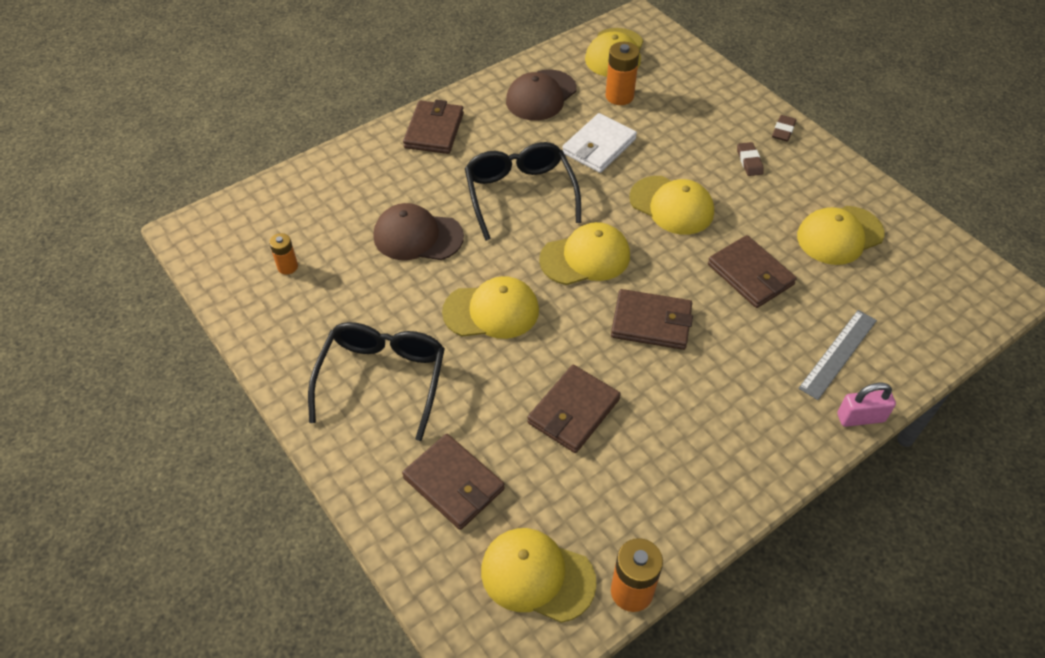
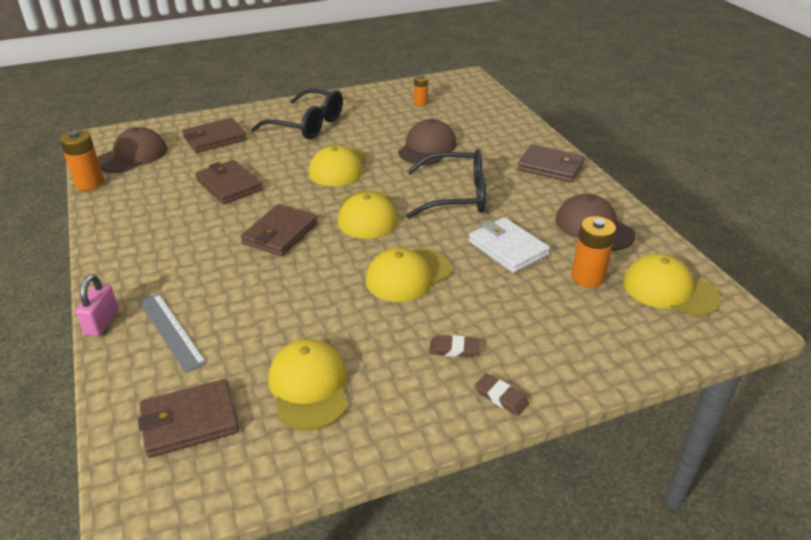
camera: 105 degrees right, 15 degrees down
(537, 576) = (132, 156): yellow cap -> brown cap
(750, 275) = (295, 302): brown wallet -> brown wallet (189, 421)

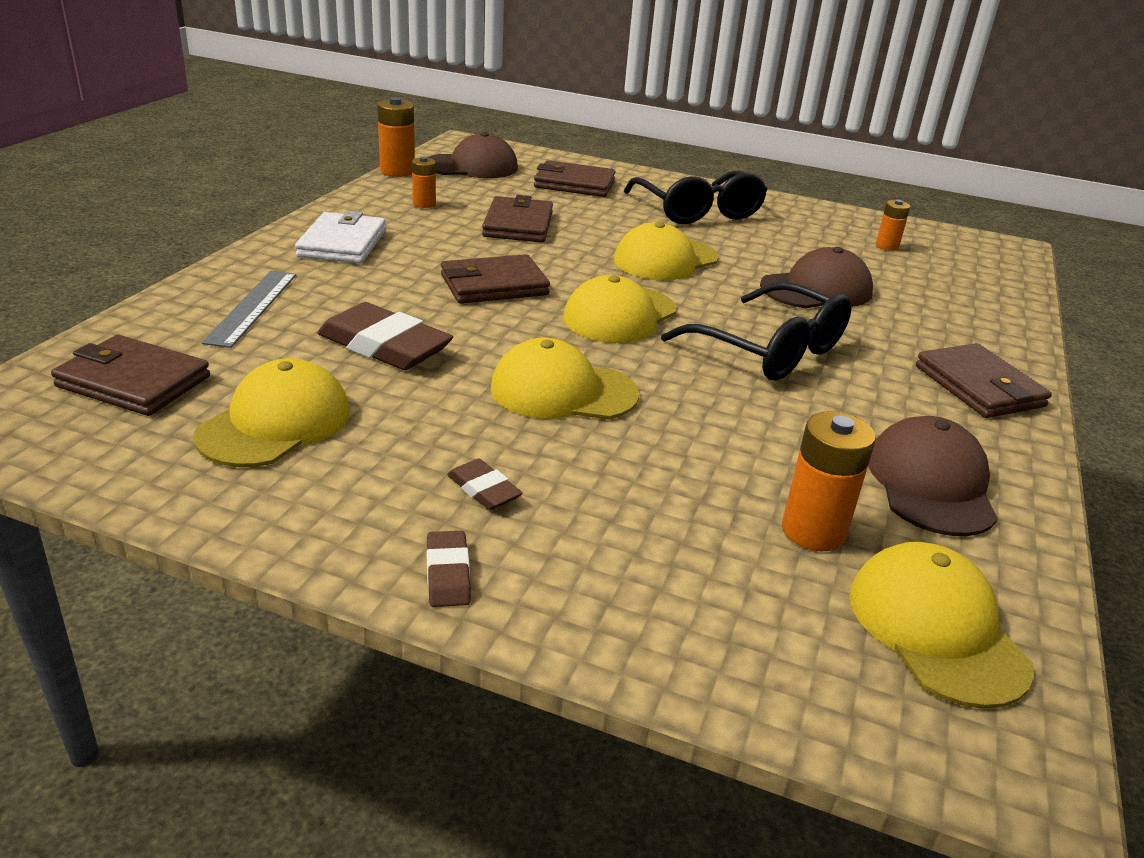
camera: 40 degrees right, 5 degrees down
(102, 322) = (216, 270): pink padlock -> none
(149, 200) = (424, 204): none -> orange battery
(286, 306) = (384, 346): none -> brown eraser
(508, 248) = (746, 435): white wallet -> white wallet (343, 243)

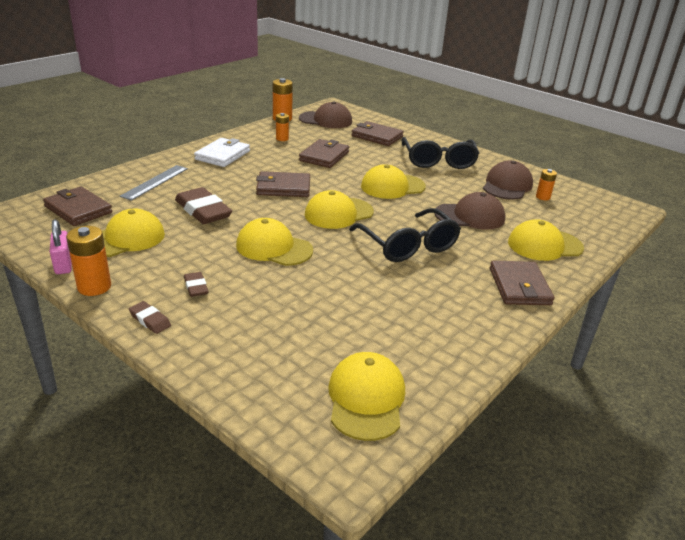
camera: 20 degrees right, 0 degrees up
(184, 497) = (63, 264): none -> pink padlock
(448, 573) = (150, 320): brown eraser -> brown eraser turned 60 degrees counterclockwise
(813, 531) = (344, 340): orange battery -> orange battery (94, 287)
(930, 484) = (434, 331): brown cap -> brown cap (507, 185)
(953, 317) = (544, 245): none -> yellow cap

